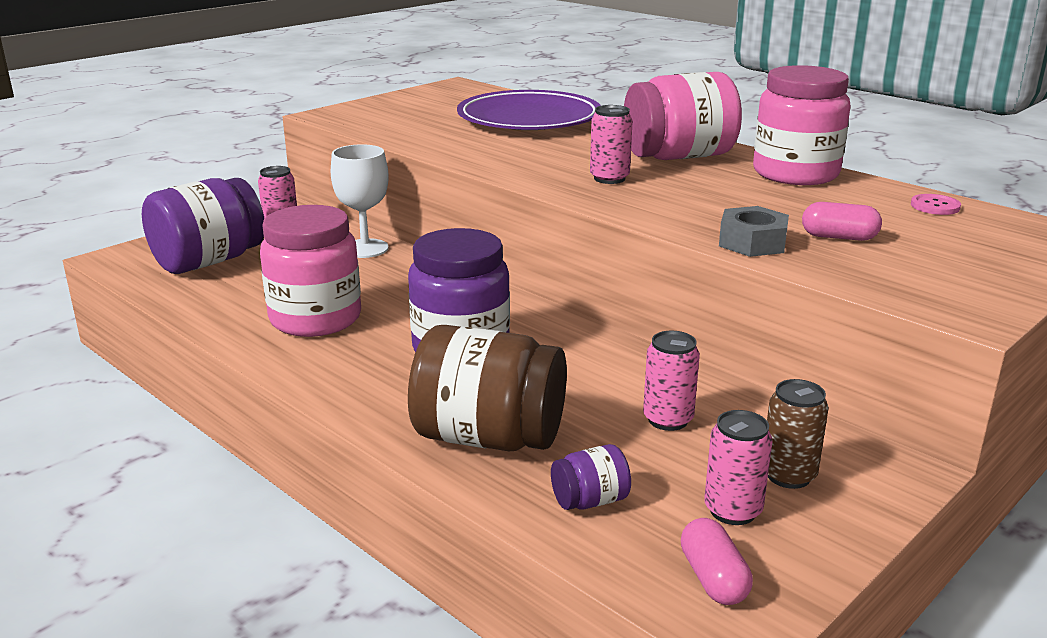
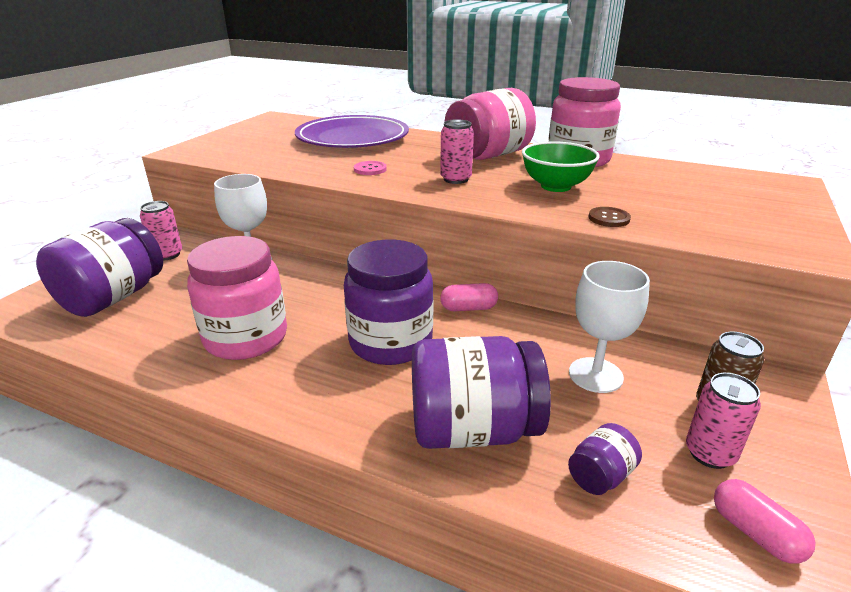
camera: 20 degrees left, 5 degrees up
(488, 438) = (473, 429): brown jar -> purple jar
(668, 419) = (595, 375): pink can -> white goblet
(726, 201) = (556, 186): none -> green bowl
(752, 242) = (609, 218): grey nut -> brown button
(839, 237) = (659, 205): pink capsule -> pink capsule (468, 308)
(935, 206) = (689, 172): pink button -> pink button (370, 169)

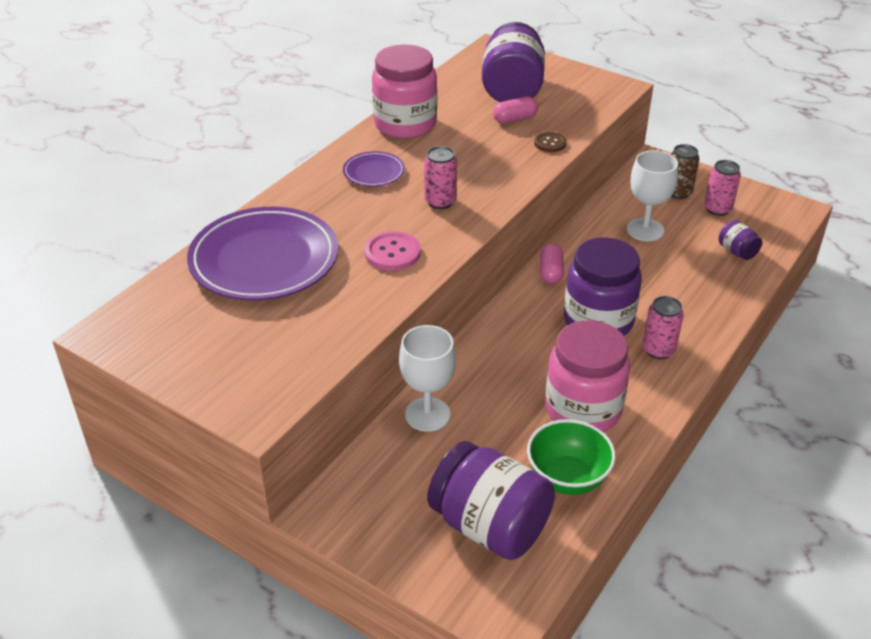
camera: 80 degrees left, 10 degrees up
(167, 255) = (388, 494): pink can -> pink can (658, 350)
(370, 169) = (392, 253): pink button -> pink button, size x1.52
(473, 429) = (700, 293): purple jar -> purple jar (512, 90)
(488, 156) = (374, 172): pink jar -> purple plate
(556, 186) = (474, 151): green bowl -> green bowl (567, 478)
(755, 533) = (771, 214): pink capsule -> pink capsule (515, 119)

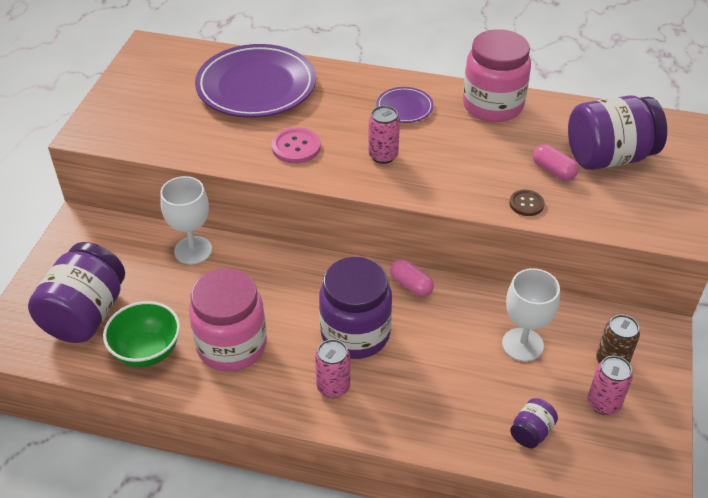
camera: 70 degrees right, 5 degrees up
(551, 272) = (411, 285): pink capsule -> pink capsule turned 60 degrees clockwise

